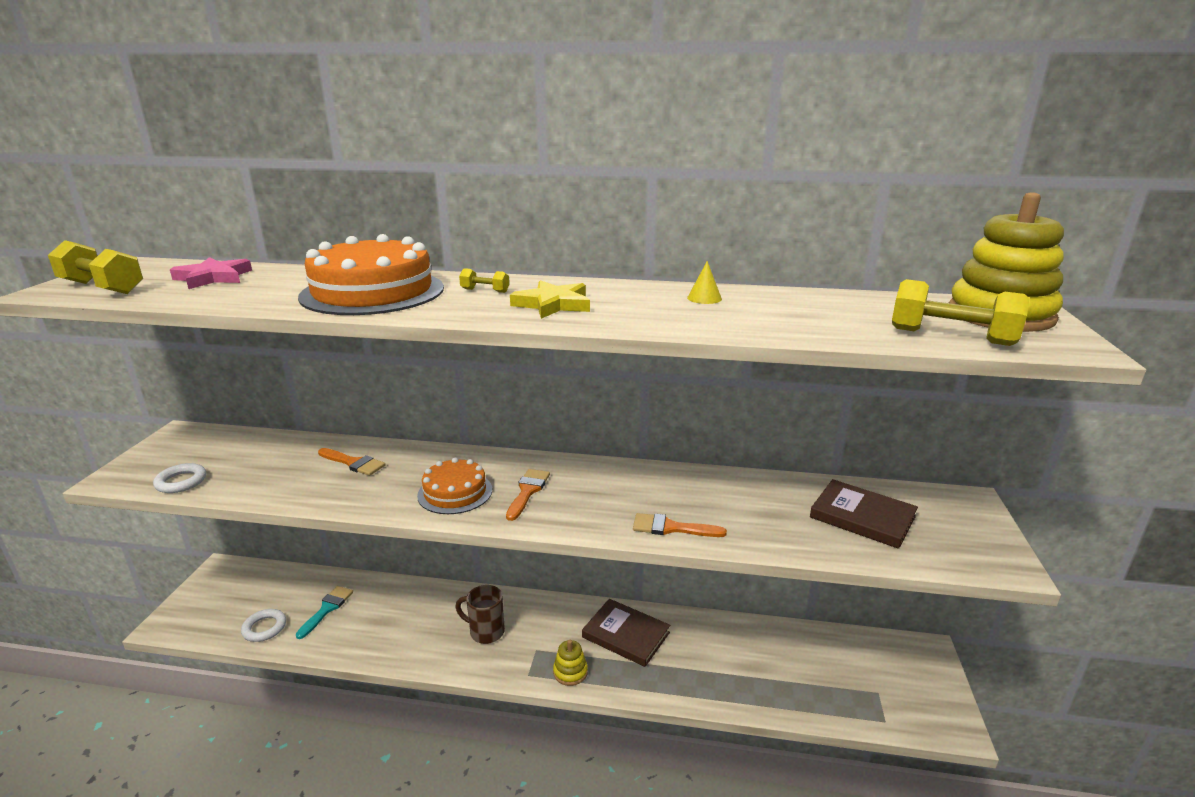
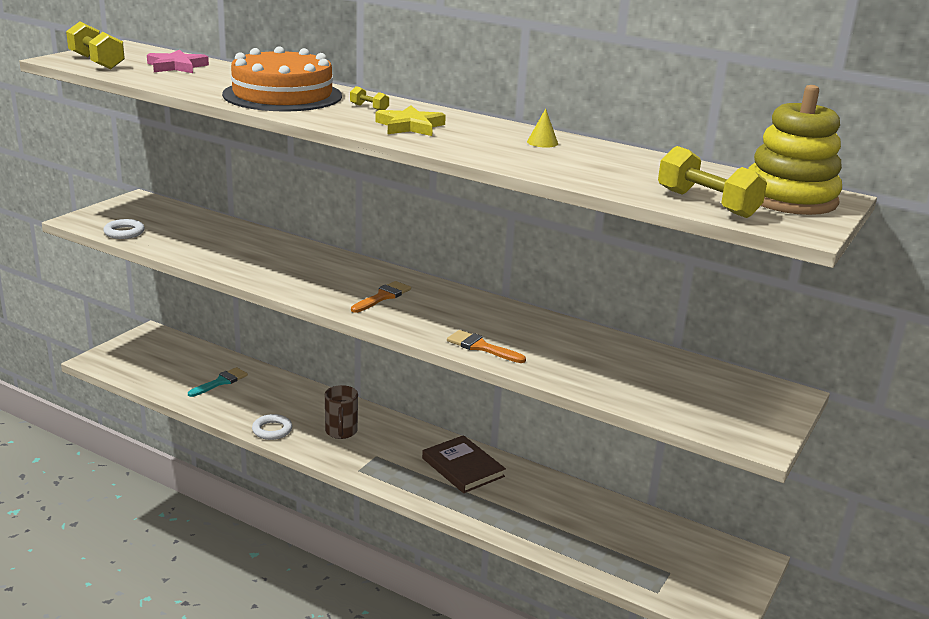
camera: 20 degrees right, 0 degrees up
(264, 628) = (166, 382): white ring -> white ring (272, 430)
(354, 463) = (258, 247): orange brush -> none
(455, 492) = (323, 284): orange cake -> none
(485, 632) = (341, 432): brown mug -> brown mug turned 135 degrees counterclockwise
(570, 672) = (395, 478): yellow stacking toy -> none
(862, 517) = (664, 380): brown book -> none

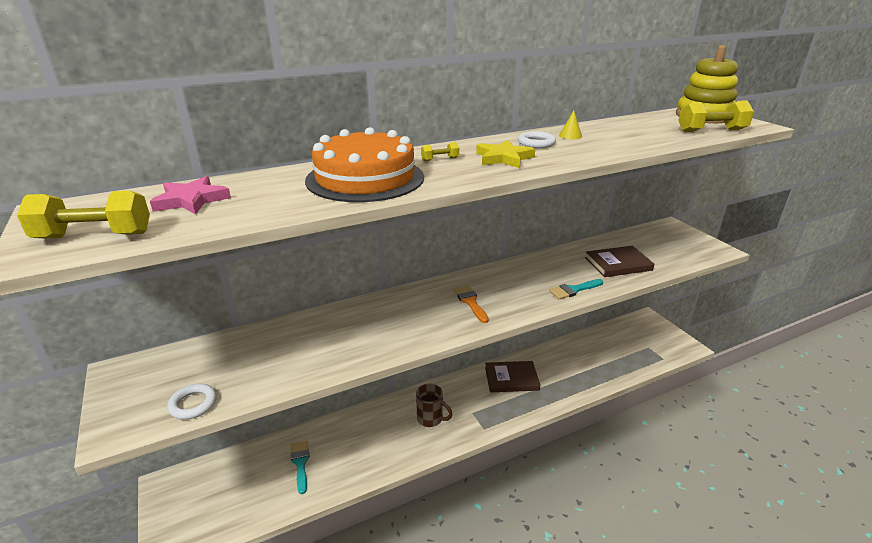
camera: 55 degrees left, 5 degrees up
(272, 430) = (399, 457): white ring -> white ring (536, 143)
(481, 347) = (573, 290): orange brush -> turquoise brush
(590, 367) = (618, 264): none -> brown book

